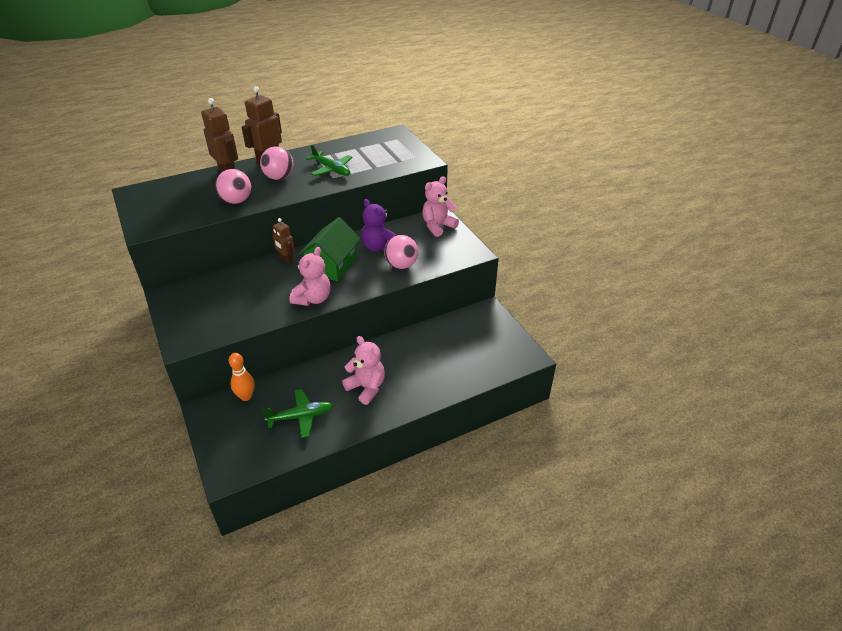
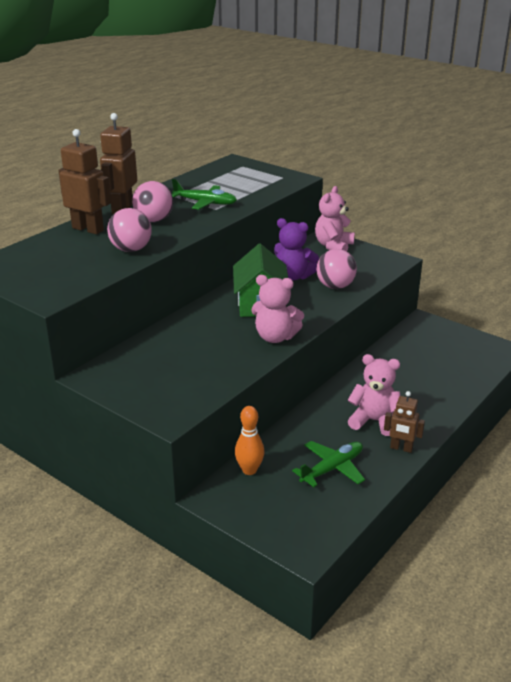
camera: 25 degrees left, 10 degrees down
(286, 260) = (203, 311): brown robot -> brown robot (401, 448)
(313, 299) = (275, 337): pink teddy bear -> pink teddy bear turned 105 degrees clockwise

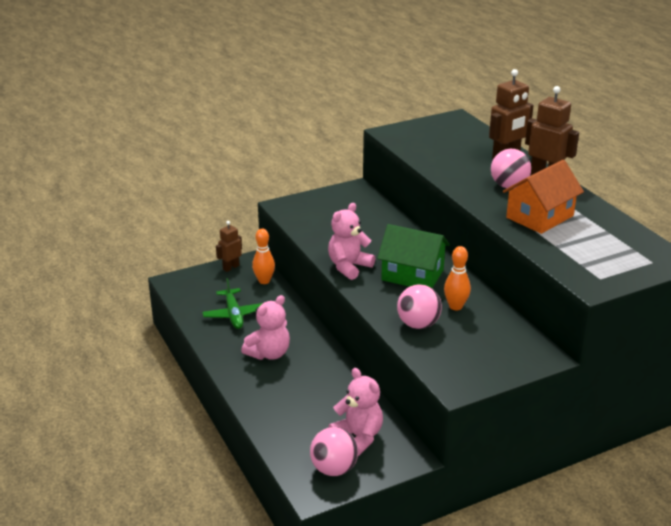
camera: 115 degrees right, 0 degrees up
(131, 249) = (450, 168): pink ball -> pink ball (334, 469)
(205, 203) = (540, 217): green plane -> orange house
(293, 276) = (455, 306): purple teddy bear -> orange bowling pin
(333, 246) = (517, 355): pink teddy bear -> pink teddy bear (358, 437)
(401, 448) = (225, 354): brown robot -> brown robot (231, 267)

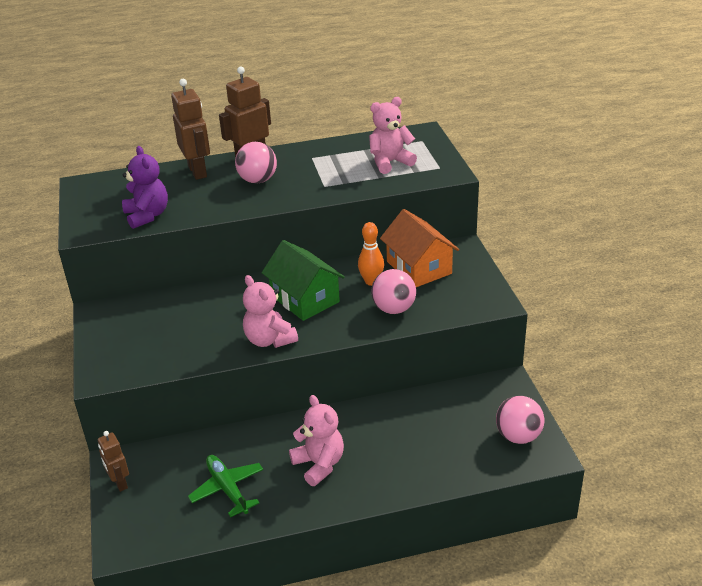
camera: 75 degrees left, 5 degrees up
(233, 314) = (227, 489): green plane -> green plane turned 120 degrees counterclockwise
(264, 281) = (168, 453): orange bowling pin -> none
(358, 437) = (475, 413): pink teddy bear -> pink teddy bear (390, 162)
(412, 275) = (305, 299): green house -> green house turned 75 degrees counterclockwise
(424, 151) = (147, 216): none -> purple teddy bear
(540, 217) = (325, 175): orange house -> orange house (419, 267)

